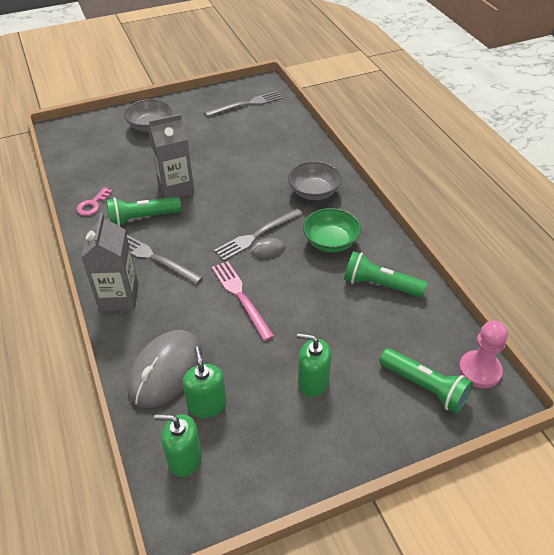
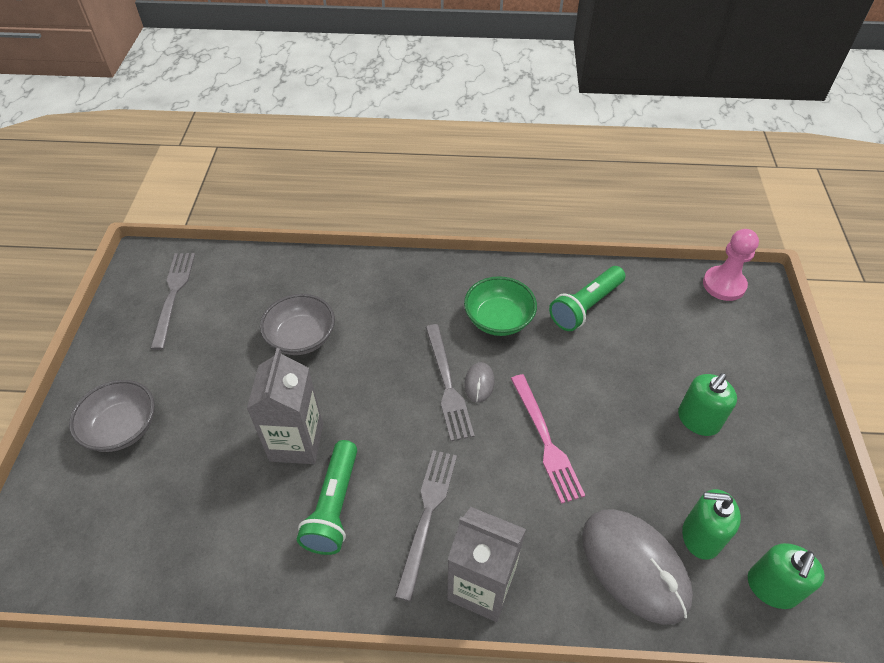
camera: 65 degrees left, 5 degrees up
(93, 204) = (257, 567): pink key -> none
(155, 258) = (427, 515): grey fork -> grey fork turned 135 degrees clockwise
(241, 297) = (545, 440): pink fork -> pink fork turned 105 degrees counterclockwise
(314, 192) = (405, 299): grey bowl -> grey bowl (301, 338)
(424, 387) = (731, 332): green flashlight -> none

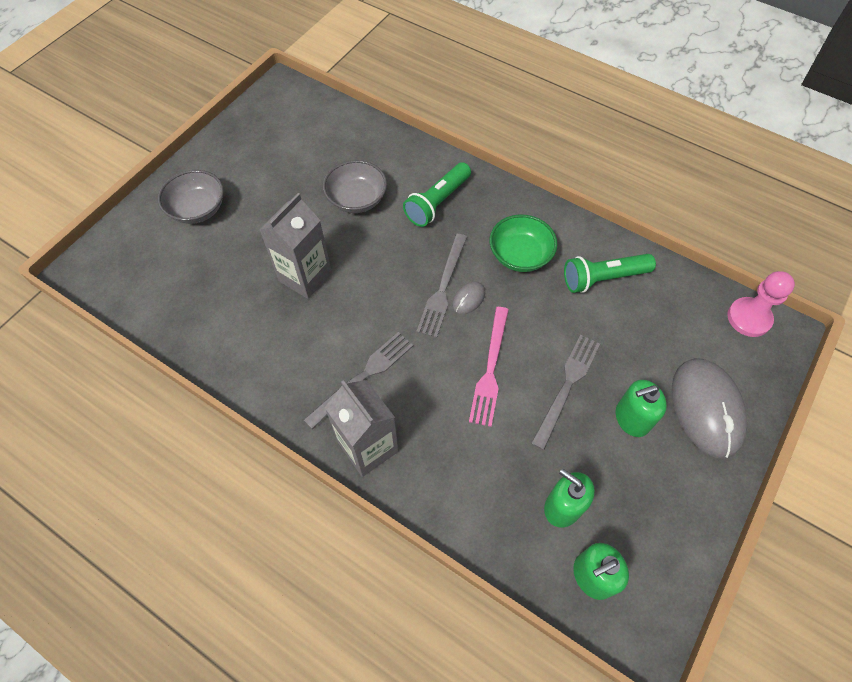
camera: 30 degrees right, 10 degrees up
(173, 295) = (286, 124): grey fork -> grey fork (567, 386)
(334, 506) = (303, 335): green flashlight -> green flashlight (437, 202)
(634, 566) = (492, 498): grey mouse -> grey mouse (706, 408)

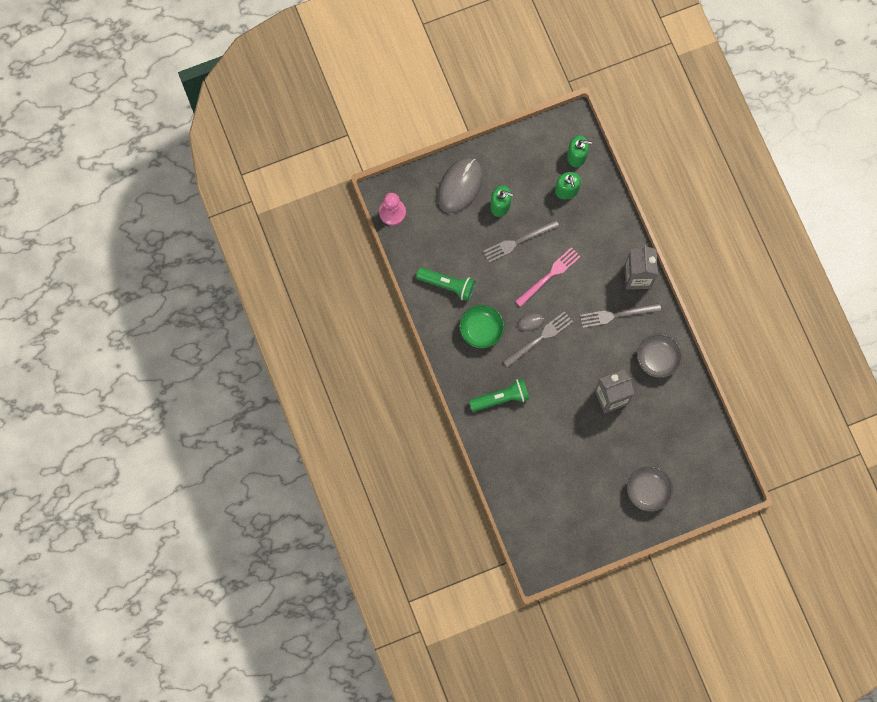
camera: 145 degrees left, 15 degrees up
(357, 199) = (547, 433): grey bowl -> grey bowl (657, 359)

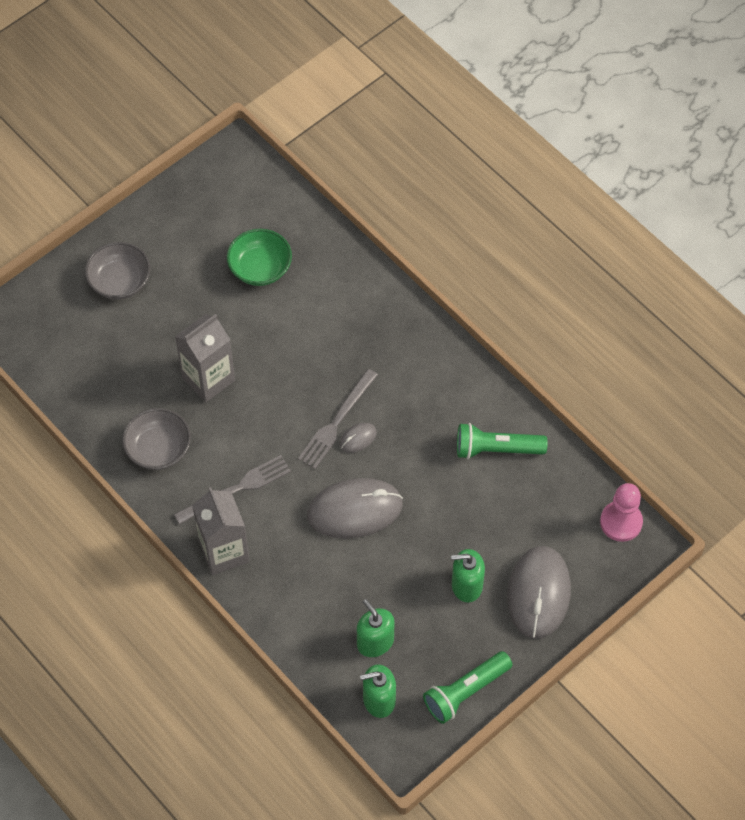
camera: 160 degrees right, 15 degrees down
(481, 330) = (424, 406): green bowl -> green bowl (260, 268)
(501, 398) = (361, 329): green flashlight -> green flashlight (466, 691)
(518, 241) = (419, 543): grey fork -> none
(549, 276) = (355, 510): pink fork -> grey mouse

